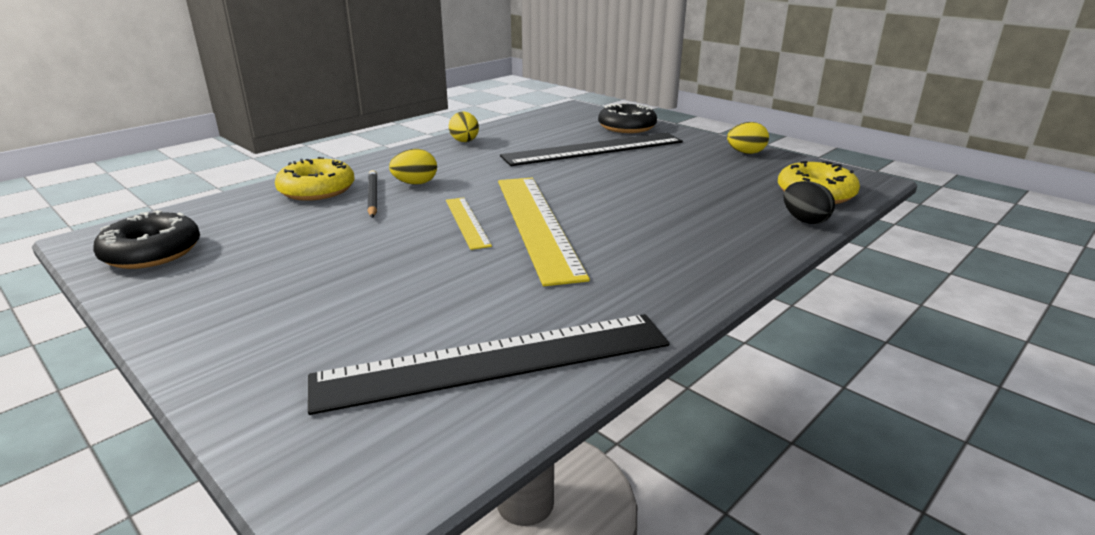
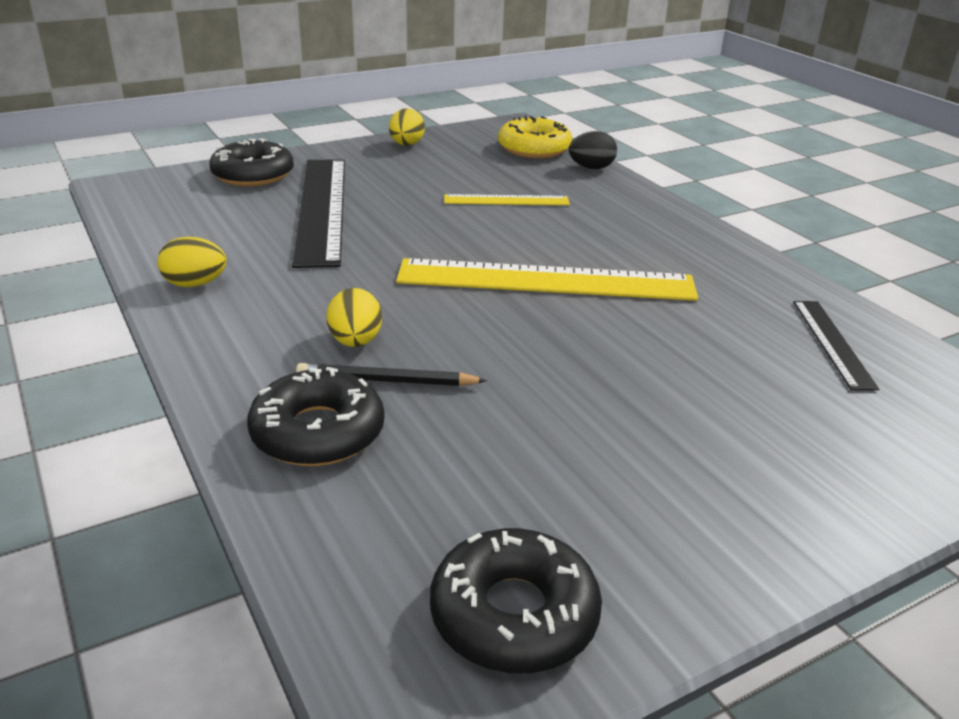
camera: 75 degrees left, 5 degrees up
(317, 190) = (318, 432): yellow donut -> black donut
(467, 222) = (519, 320): yellow ruler -> yellow ruler (506, 200)
(495, 360) = (832, 343): black ruler -> black ruler, size x0.50

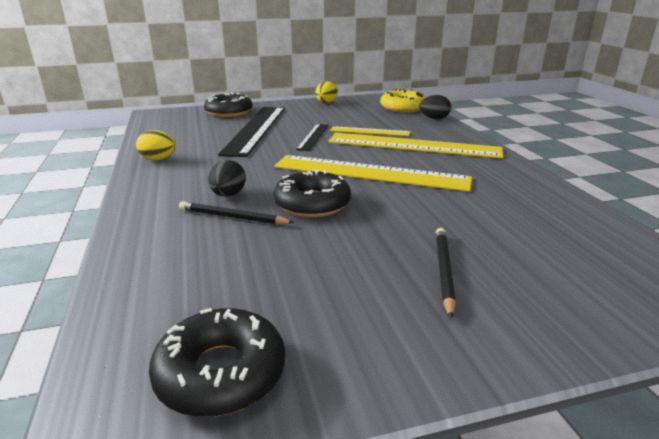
camera: 15 degrees right, 5 degrees down
(318, 432) = (170, 241): black donut -> black donut (312, 204)
(355, 342) = (228, 195): yellow egg -> black egg
(584, 223) = (413, 145): none -> yellow ruler
(716, 431) = (444, 271): none -> black pencil
(832, 343) = (562, 225): black ruler -> black ruler (313, 136)

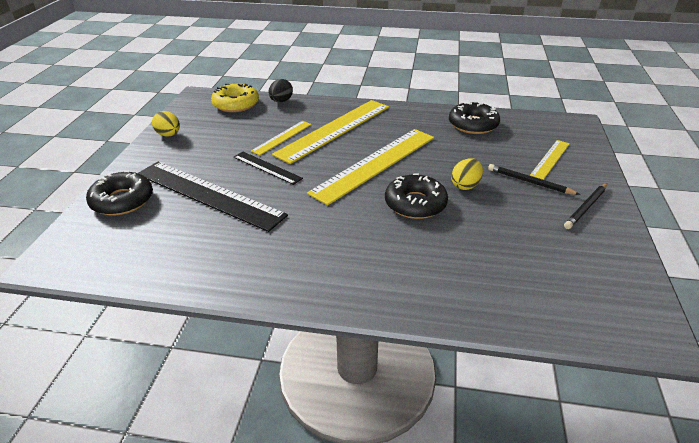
camera: 65 degrees left, 10 degrees up
(158, 159) = (243, 274): yellow egg -> yellow egg (465, 185)
(221, 373) = (608, 282): black donut -> black donut (473, 124)
(228, 195) = (372, 241): black egg -> none
(232, 217) = (417, 246): black pencil -> black pencil (586, 207)
(540, 283) = (550, 159): none -> yellow ruler

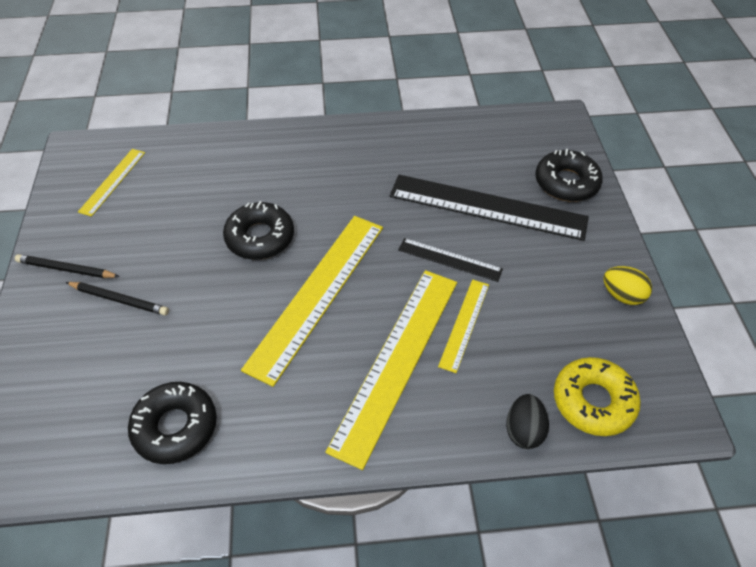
camera: 165 degrees right, 15 degrees up
(465, 185) = (201, 277): yellow egg -> none
(550, 159) = (75, 355): yellow ruler -> yellow ruler (113, 181)
(586, 207) = (66, 269): black pencil -> black pencil turned 105 degrees counterclockwise

